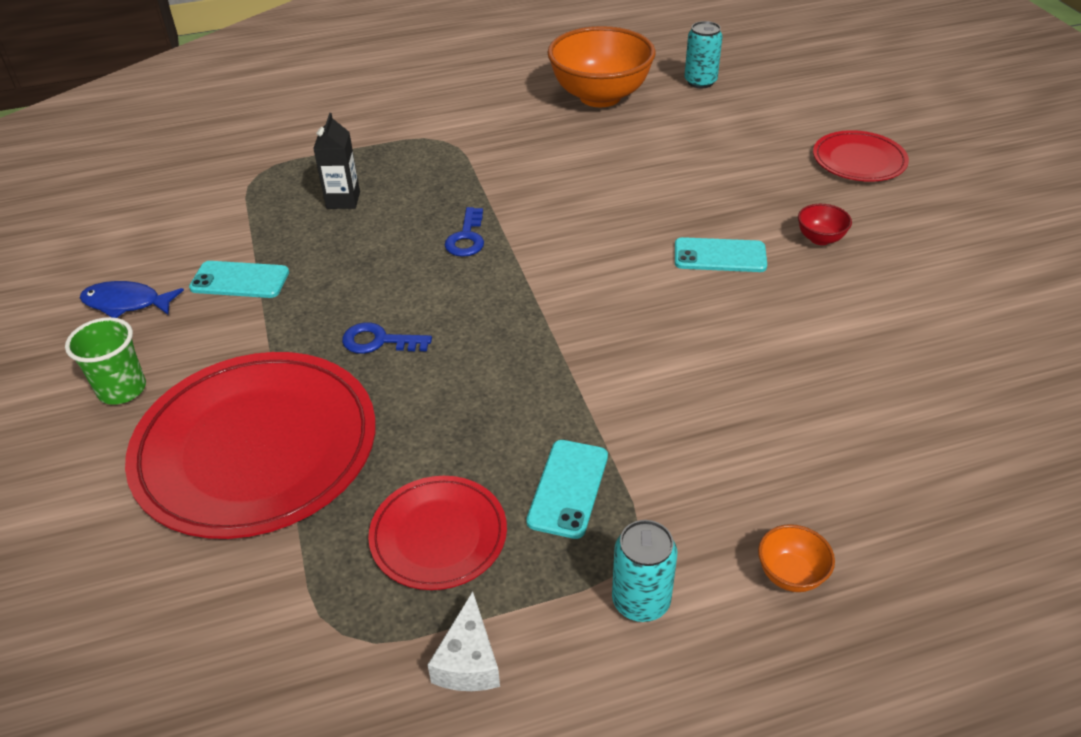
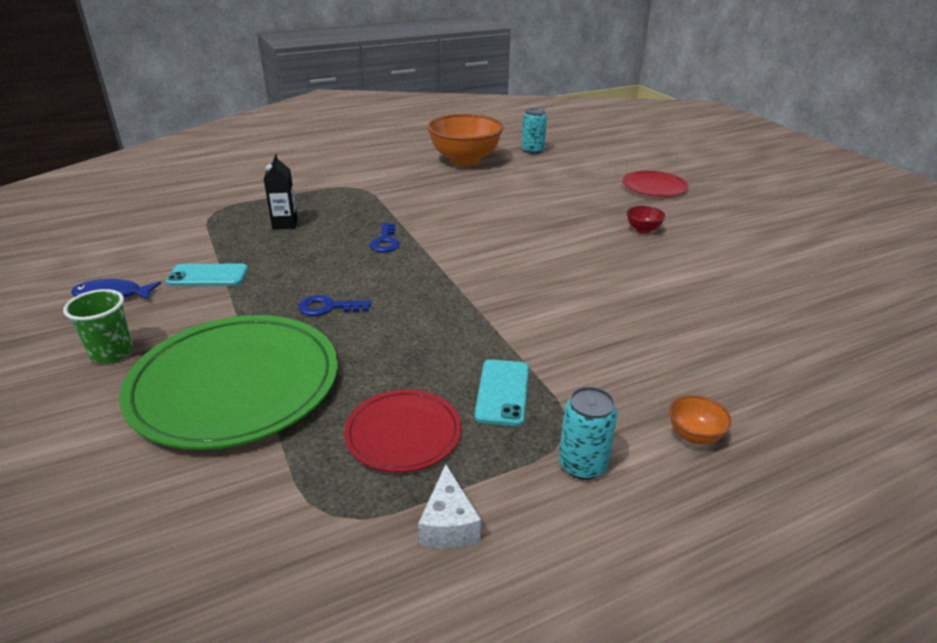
camera: 10 degrees left, 10 degrees down
(256, 448) = (235, 385): red plate -> green plate
(720, 256) = (576, 243): turquoise phone -> none

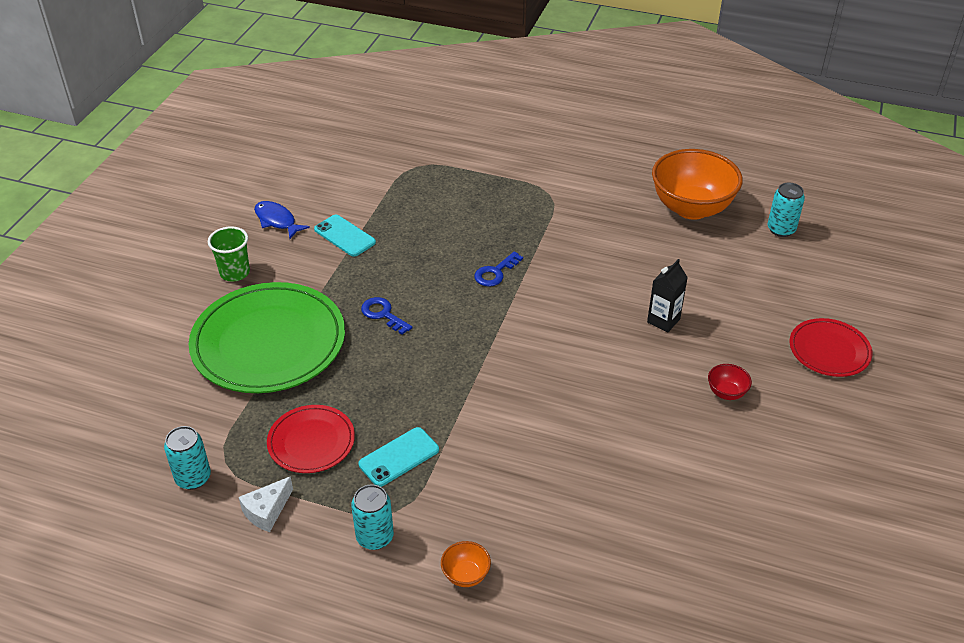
camera: 45 degrees right, 10 degrees up
(285, 224) = (447, 209): black carton -> black carton (663, 321)
(313, 558) = (193, 478): none -> turquoise can

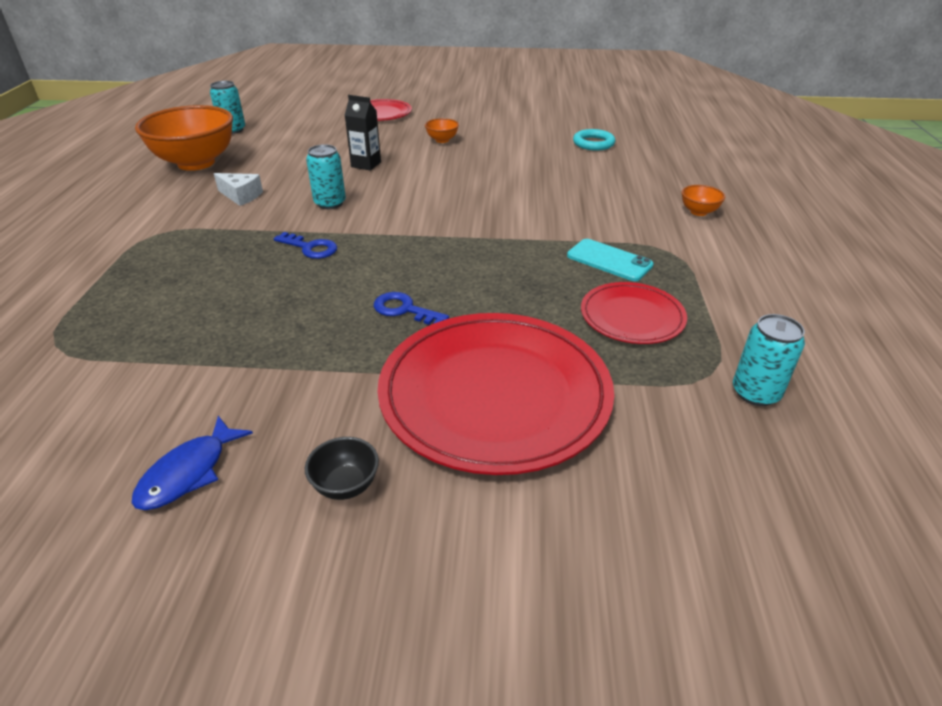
camera: 105 degrees left, 5 degrees down
(235, 273) = (346, 485): green cup -> black bowl
(267, 511) = (742, 323): white cheese -> white cheese (241, 196)
(268, 342) = (494, 395): green plate -> red plate
(344, 236) = (237, 379): turquoise phone -> none
(375, 537) = (707, 256): turquoise can -> turquoise can (330, 203)
(383, 314) = (404, 310): blue key -> blue key turned 90 degrees clockwise
(691, 545) = (593, 143): none -> turquoise ring
(726, 393) = (442, 140): red bowl -> orange bowl

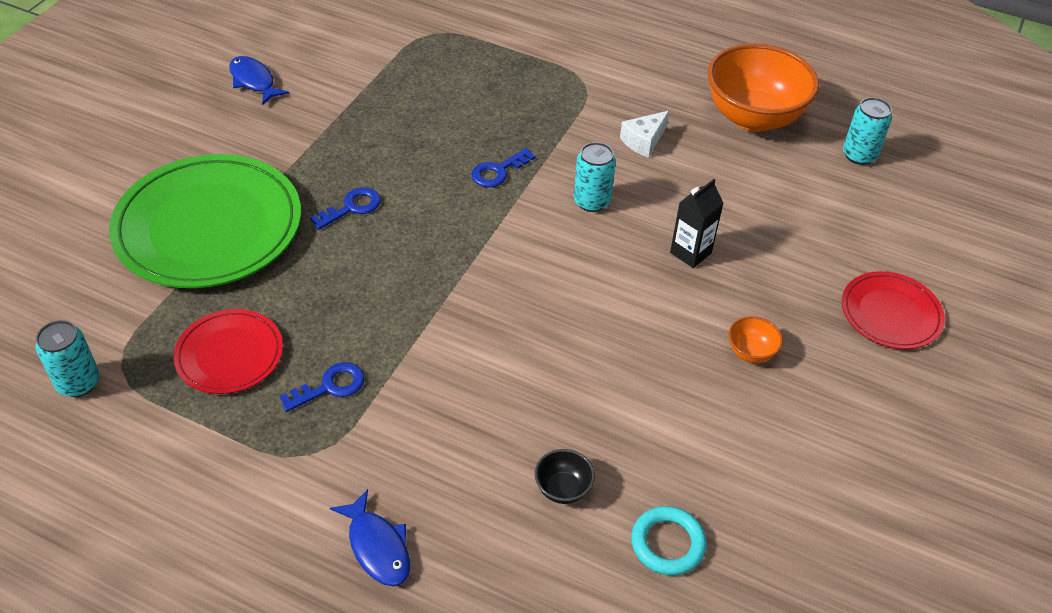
camera: 110 degrees right, 10 degrees up
(346, 485) = (189, 138): black bowl -> black bowl (563, 489)
(494, 395) = (208, 227): red plate -> green plate
(609, 260) = (330, 386): turquoise phone -> blue key
(698, 212) = (377, 547): orange bowl -> blue fish

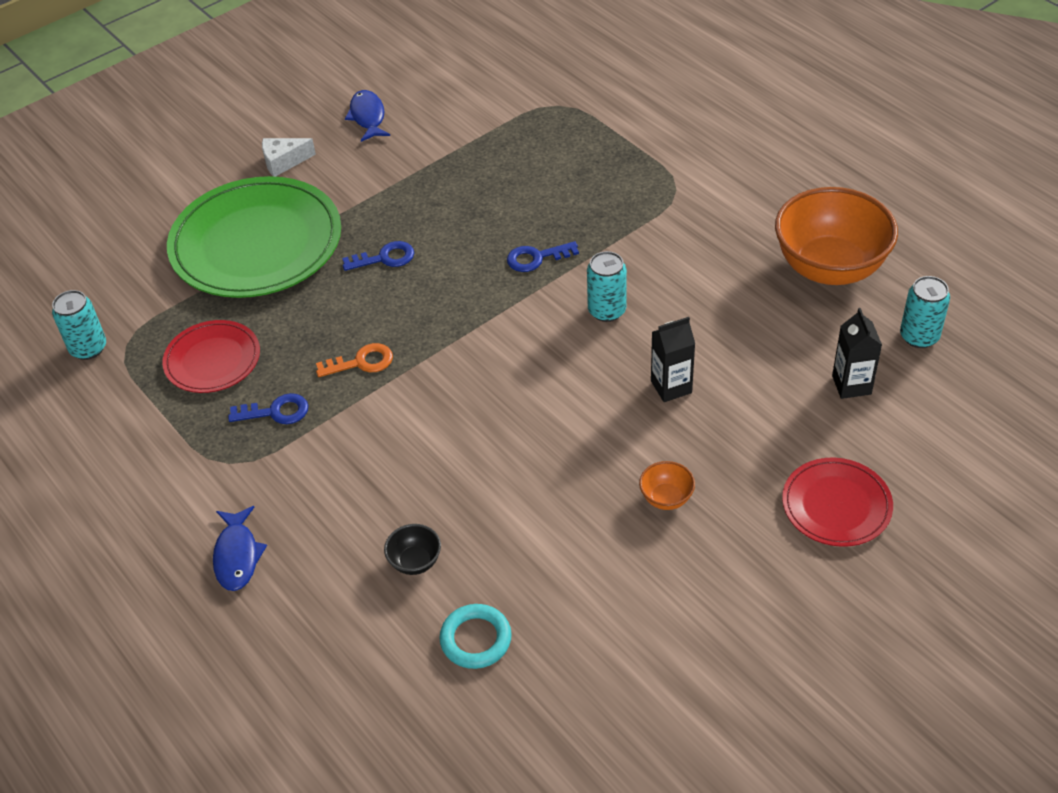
camera: 30 degrees right, 0 degrees up
(389, 312) = (361, 362): none -> orange key
(644, 141) = (697, 264): white cheese -> white cheese (284, 162)
(834, 209) = (851, 385): none -> black carton

